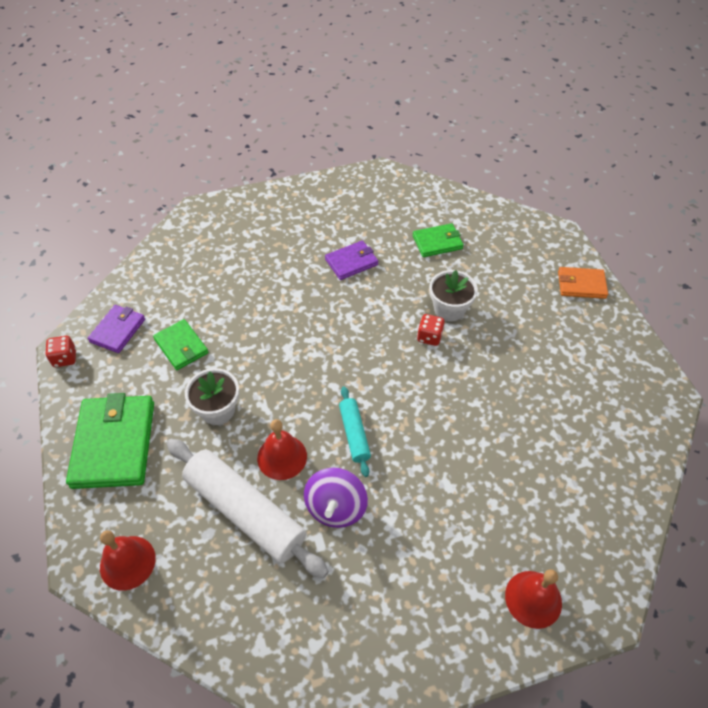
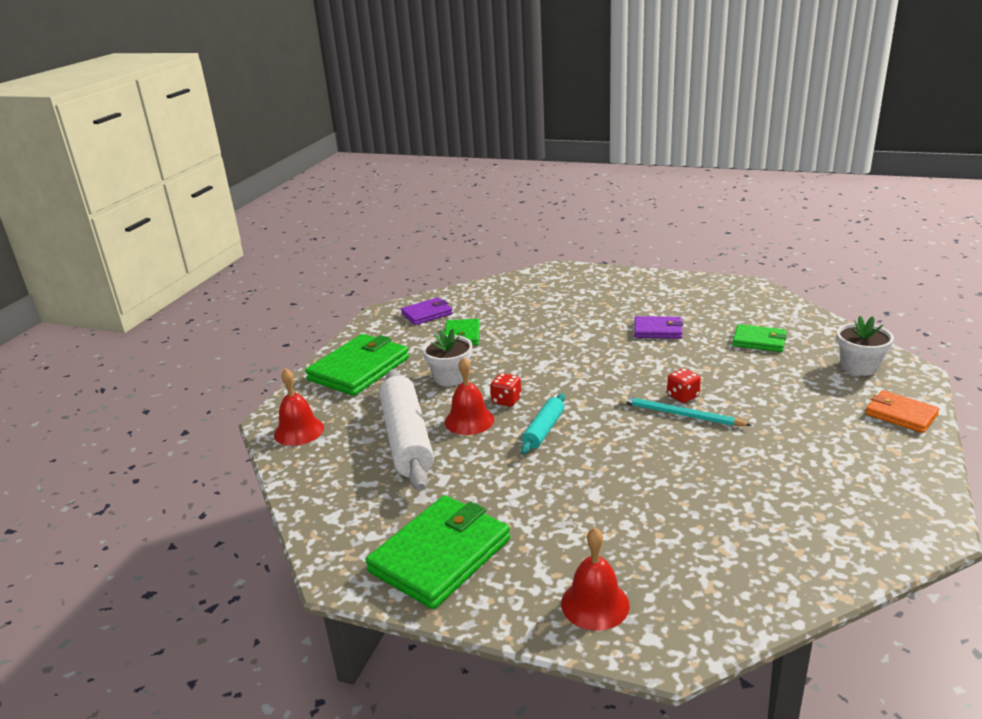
camera: 40 degrees right, 25 degrees down
(65, 358) = (377, 316): red dice -> red dice (506, 400)
(336, 507) = (479, 466): purple spinning top -> none
(388, 628) = (440, 555): none -> green wallet
(443, 359) = (680, 414): none -> turquoise pencil
(449, 309) = (723, 385): white flower pot -> white flower pot (859, 366)

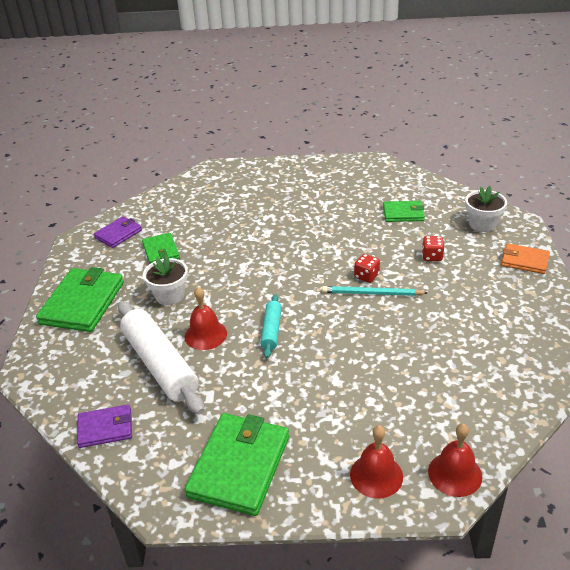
camera: 20 degrees left, 10 degrees up
(299, 431) = (57, 378): red bell -> red bell (455, 474)
(506, 400) = (228, 309): red dice -> red dice (432, 256)
(658, 330) = (322, 217): purple wallet -> purple wallet (105, 428)

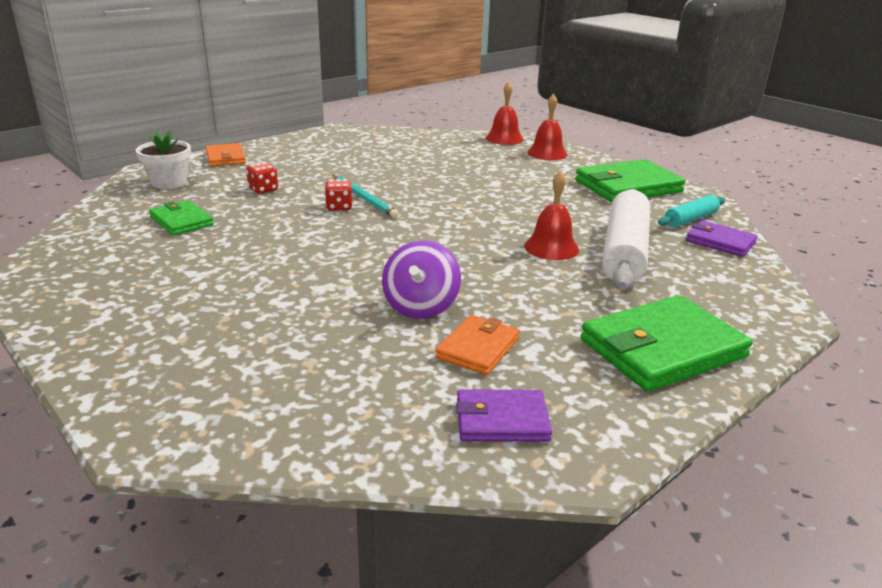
camera: 135 degrees left, 10 degrees down
(161, 251) = (478, 348): green wallet -> orange wallet
(170, 295) = (540, 294): white flower pot -> none
(212, 252) = (420, 306): none -> purple spinning top
(271, 330) = (488, 221): turquoise rolling pin -> turquoise rolling pin (690, 219)

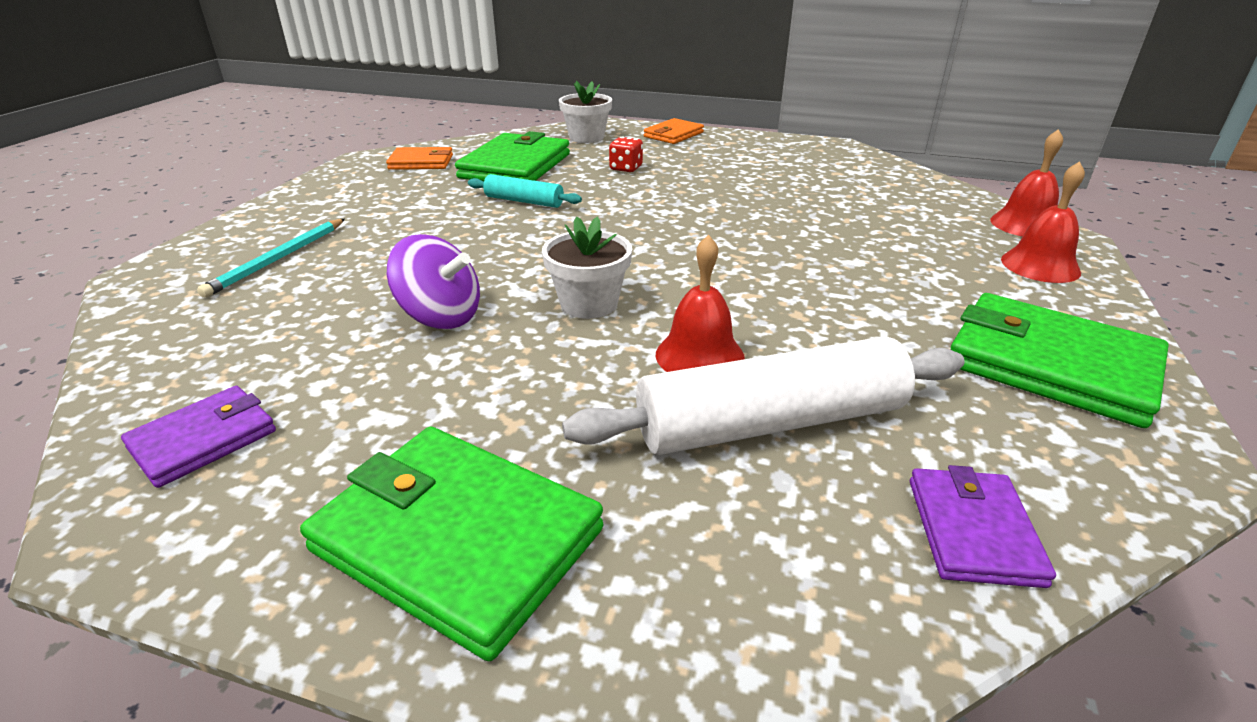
camera: 60 degrees right, 5 degrees up
(181, 221) = (515, 166): green wallet -> green wallet, size x1.78
(339, 207) = (635, 207): red dice -> none
(364, 198) = (676, 211): turquoise pencil -> turquoise pencil (278, 259)
(420, 306) = (441, 316): purple spinning top -> purple spinning top turned 135 degrees counterclockwise
(460, 258) = (589, 304): none -> white flower pot
(478, 348) = (365, 378): orange wallet -> orange wallet (421, 162)
(501, 420) = (203, 439): purple wallet -> purple wallet turned 75 degrees clockwise
(690, 219) = (1024, 468): turquoise rolling pin -> turquoise rolling pin (524, 201)

